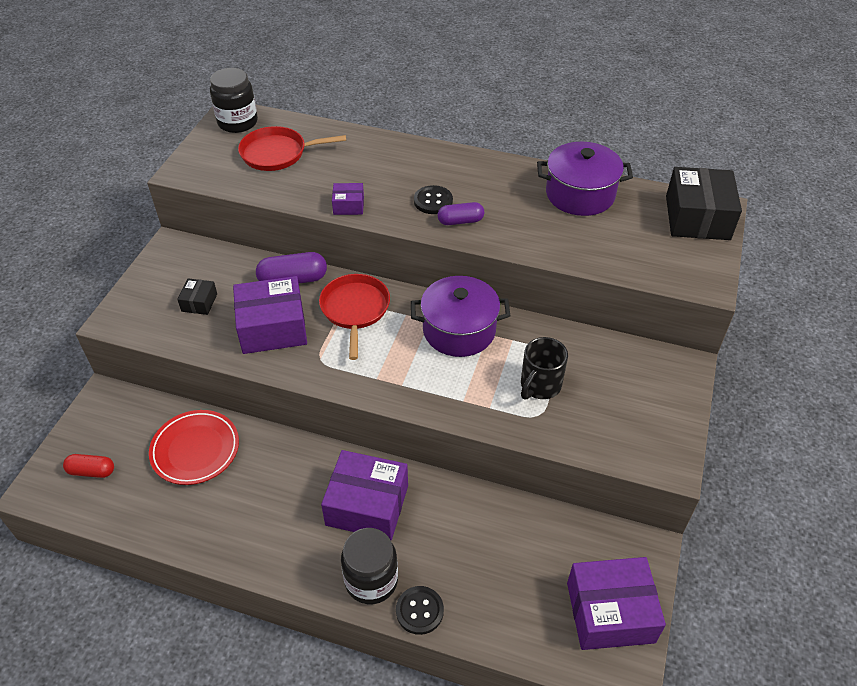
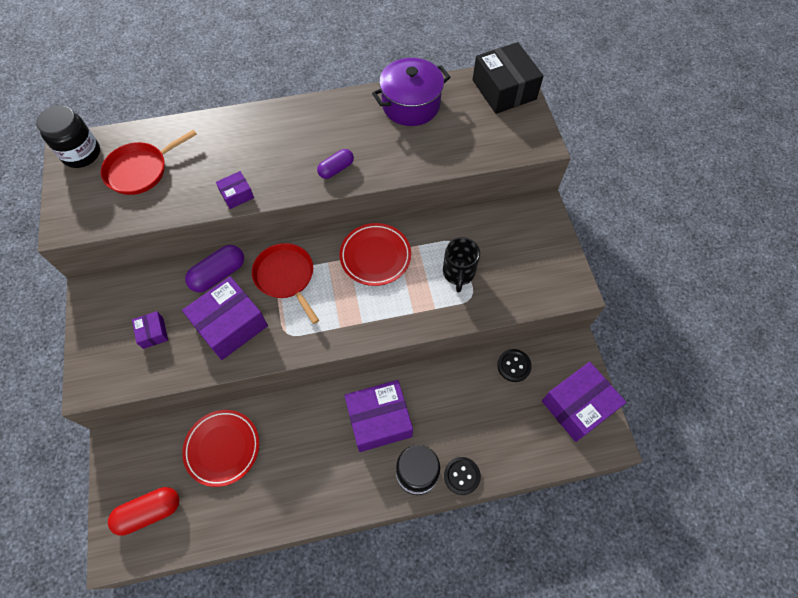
camera: 30 degrees left, 15 degrees up
(91, 471) = (150, 512): red capsule -> red capsule, size x1.54
(199, 302) = (153, 333): black box -> purple box
(433, 201) = (303, 160): black button -> black button (514, 366)
(459, 330) = (375, 256): purple pot -> red plate

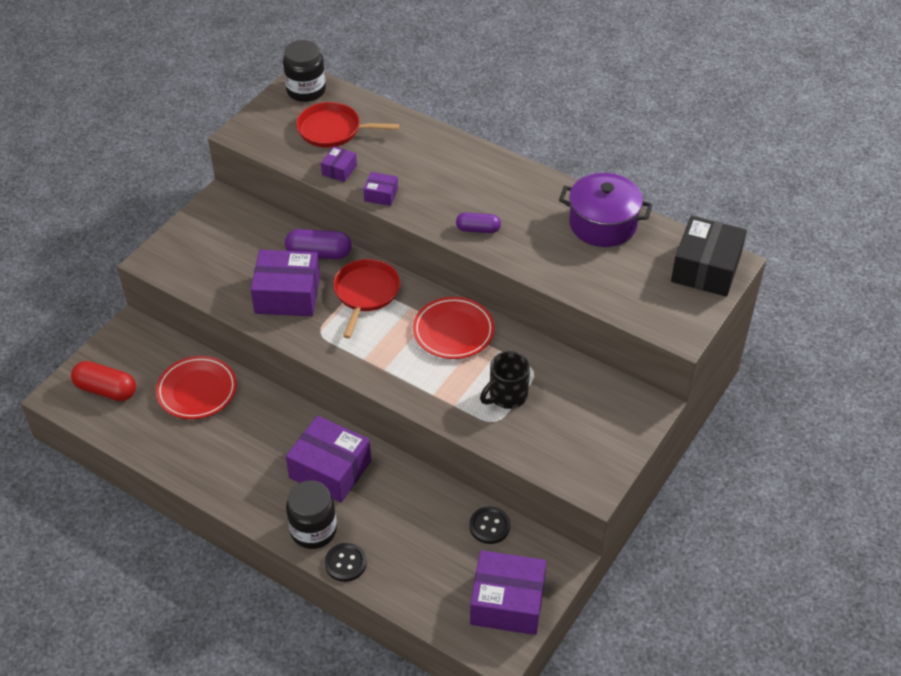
camera: 45 degrees right, 15 degrees down
(153, 333) = (229, 259): purple box -> purple box (339, 170)

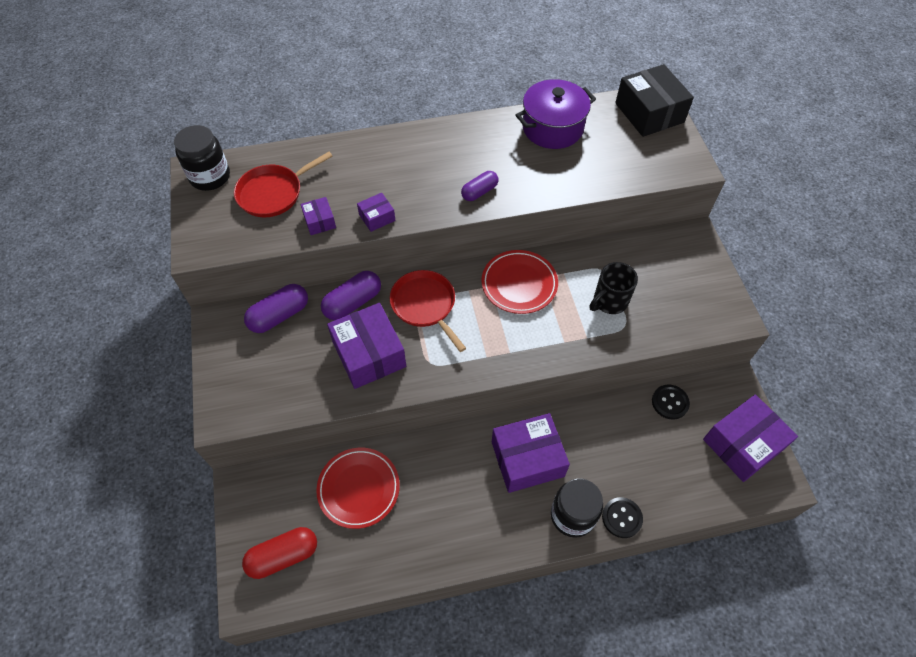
camera: 45 degrees left, 10 degrees up
(261, 226) = (279, 315): none -> purple capsule
(287, 295) = (369, 354): purple box -> purple box turned 75 degrees counterclockwise
(507, 396) = (609, 301): black mug -> black mug turned 45 degrees clockwise

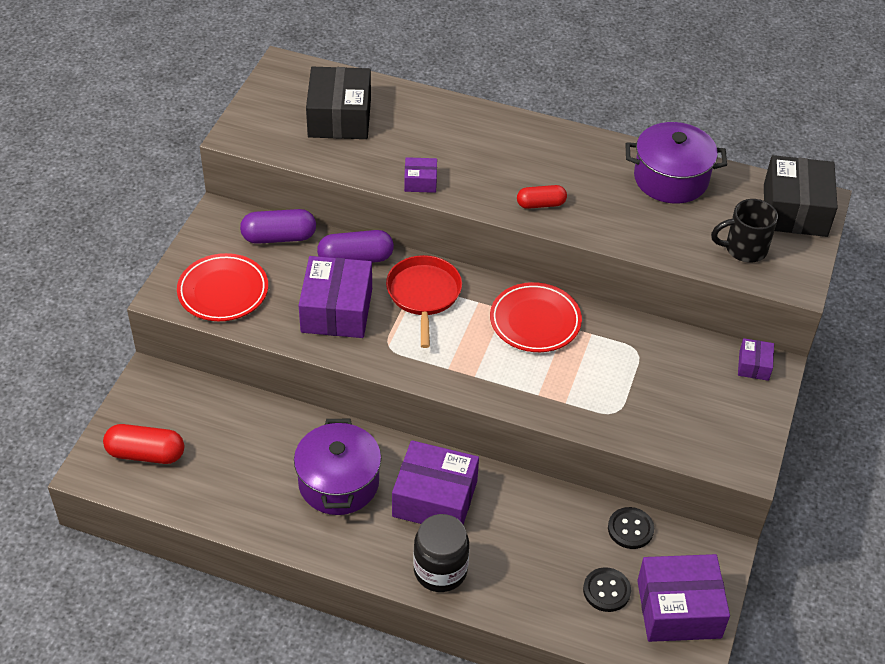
camera: 30 degrees right, 10 degrees down
(210, 177) = (293, 78): black jar -> none
(273, 193) = (339, 117): red pan -> black box
(319, 221) = (363, 161): purple box -> purple box (754, 365)
(359, 489) = (253, 436): red plate -> red plate (223, 291)
(450, 488) = (338, 483): none -> purple pot
(479, 192) = (541, 204): purple capsule -> red capsule
(609, 301) = (618, 382): black mug -> black mug (744, 249)
(622, 518) = (489, 600): black button -> black button (606, 590)

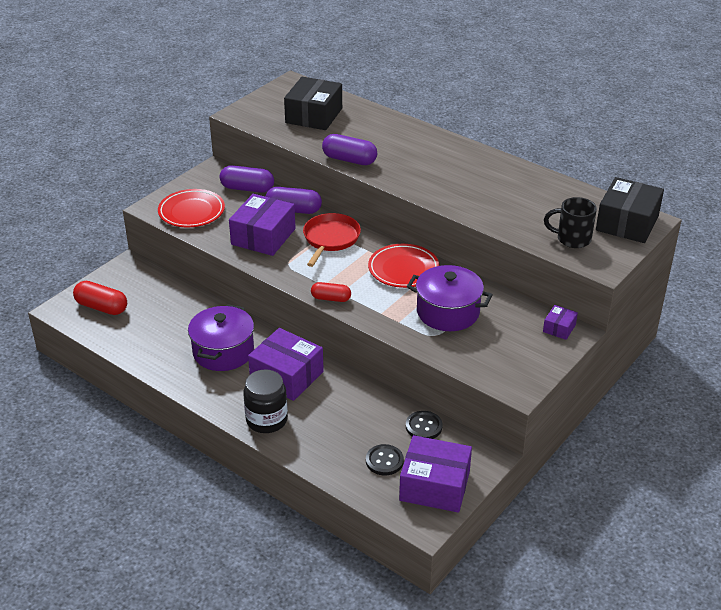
camera: 20 degrees right, 10 degrees down
(420, 182) = (349, 160): purple box -> purple capsule
(541, 204) = (430, 187): red capsule -> red capsule (331, 298)
(671, 179) = (538, 188): purple pot -> purple pot (448, 312)

